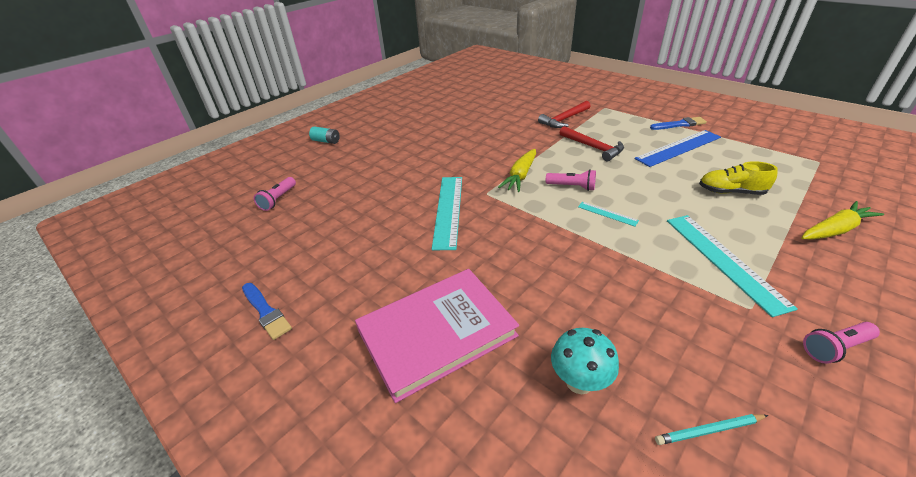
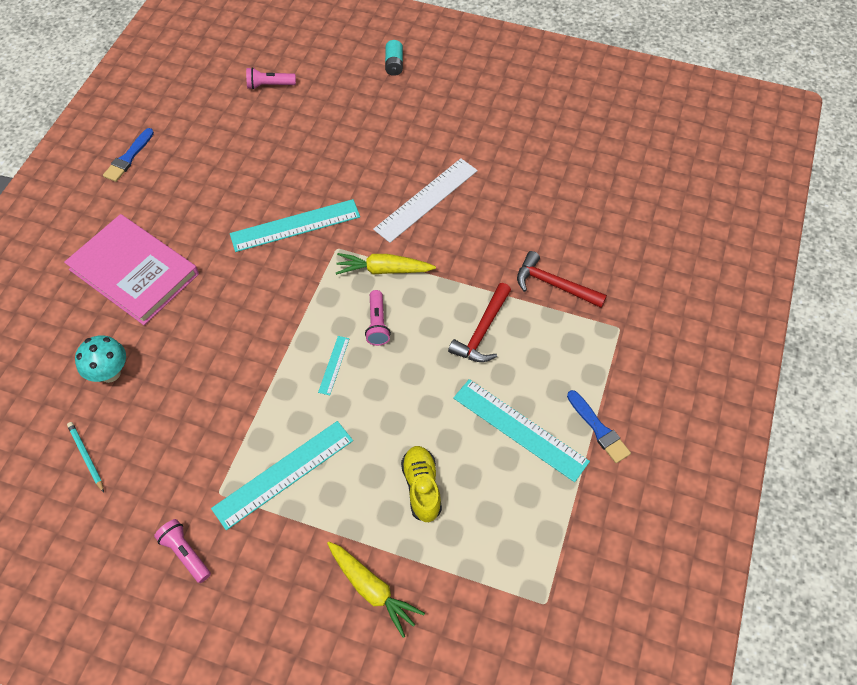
camera: 65 degrees right, 20 degrees up
(465, 149) = (426, 199): none -> white ruler
(678, 148) = (520, 429): blue ruler -> turquoise ruler

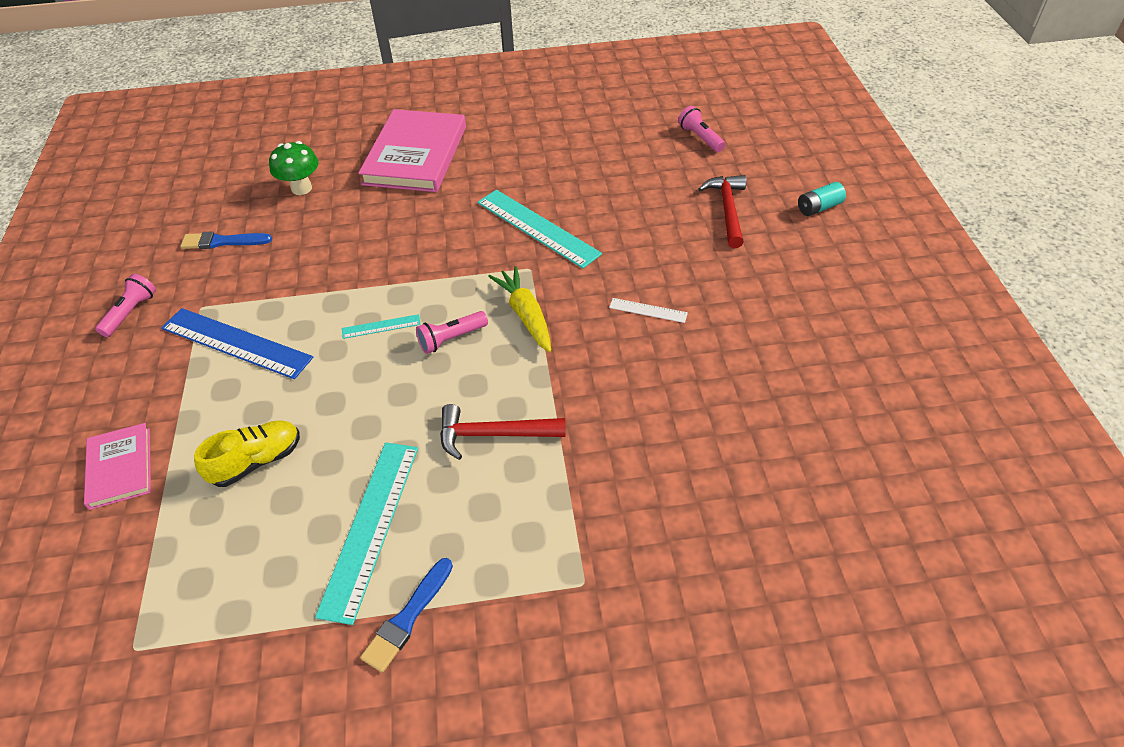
camera: 65 degrees right, 10 degrees down
(86, 457) = (211, 212): turquoise pencil -> none
(110, 373) = (301, 188): turquoise mushroom -> green mushroom
(128, 157) = (538, 98): blue brush -> blue brush (223, 242)
(283, 474) = (236, 343): turquoise ruler -> blue ruler
(372, 589) = (120, 468): yellow carrot -> pink book
(426, 199) = (648, 310): white ruler -> white ruler, size x0.47
(554, 285) = (607, 481): red hammer -> red hammer (727, 210)

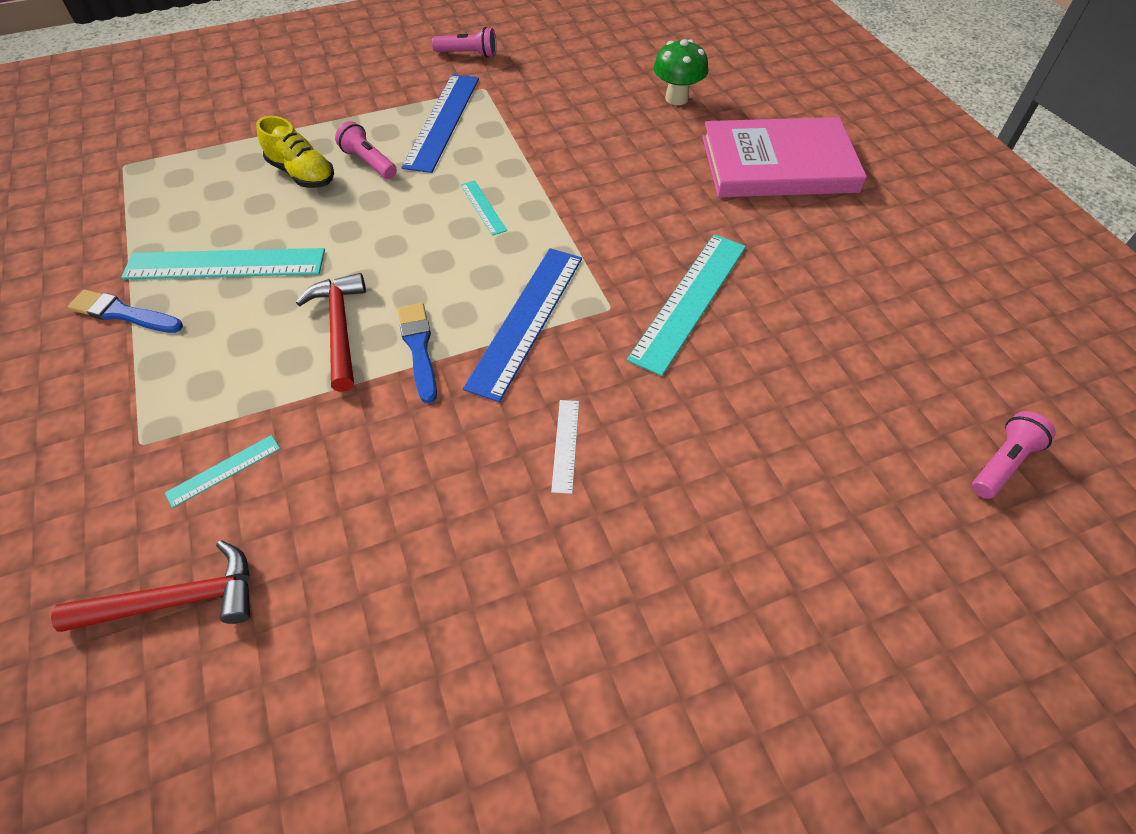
camera: 75 degrees right, 5 degrees up
(120, 468) = (295, 104): pink book -> none
(223, 242) = (576, 74): blue brush -> blue brush (419, 348)
(451, 339) = (475, 265): pink flashlight -> pink flashlight (368, 162)
(525, 315) = (527, 320): yellow carrot -> blue ruler
(627, 516) = (224, 470): none -> turquoise ruler
(727, 210) = (826, 524): red hammer -> red hammer (176, 600)
(819, 208) = (902, 678): turquoise battery -> none

